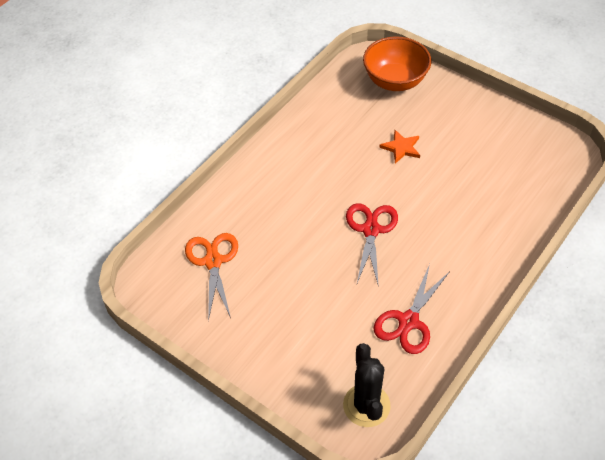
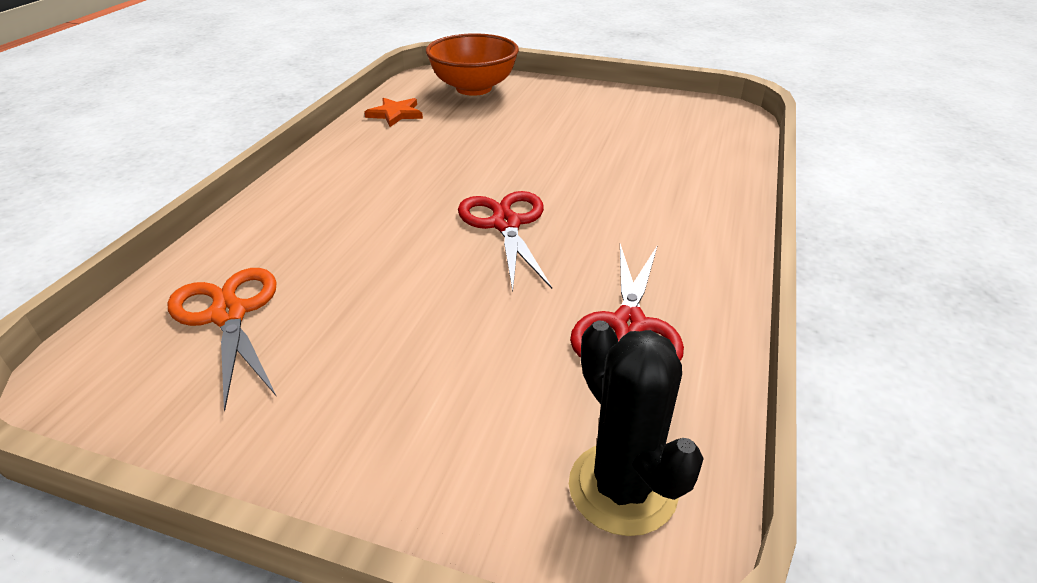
camera: 20 degrees left, 15 degrees down
(401, 148) = (510, 139): orange star -> orange star (395, 114)

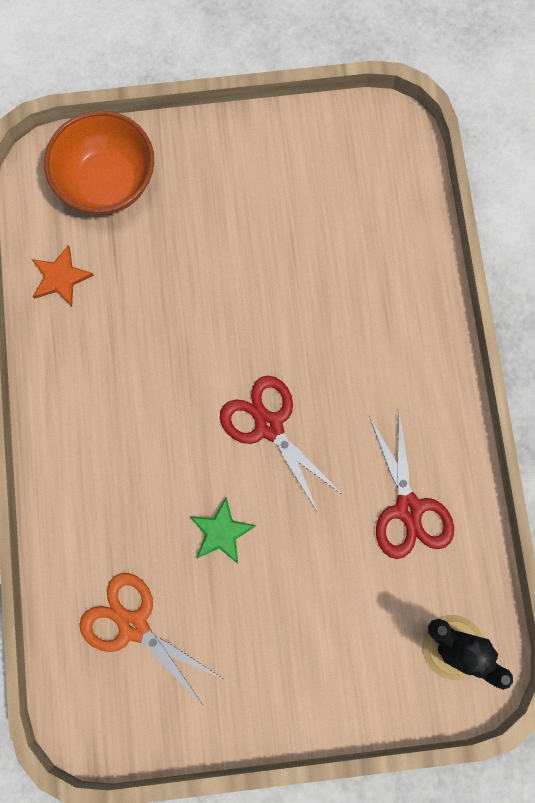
camera: 25 degrees left, 40 degrees up
(393, 277) = (221, 532): none -> green star

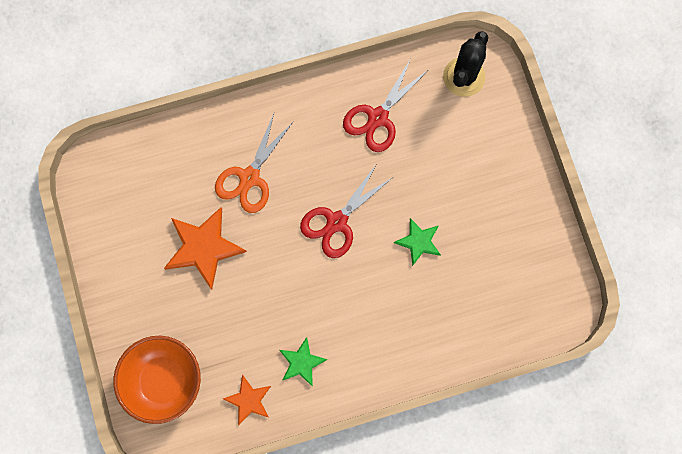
camera: 100 degrees left, 0 degrees up
(92, 349) = (301, 362): none -> green star
(133, 625) = (494, 290): orange scissors -> orange scissors (249, 177)
(265, 251) = (203, 247): none -> orange star
(408, 509) = (378, 118): red scissors -> red scissors turned 150 degrees clockwise

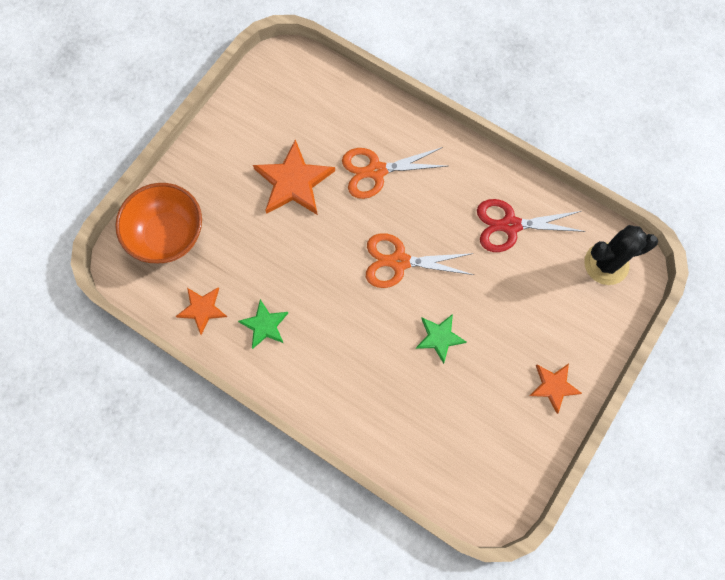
camera: 50 degrees right, 5 degrees down
(336, 222) = (399, 261): red scissors -> orange scissors
(519, 193) = (553, 386): none -> orange star

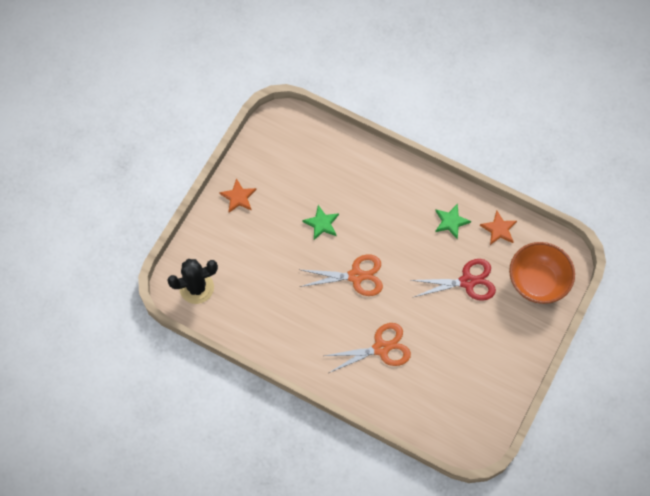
camera: 175 degrees right, 5 degrees down
(293, 182) = (447, 333): orange star -> none
(510, 225) = (271, 312): red scissors -> red scissors (467, 281)

